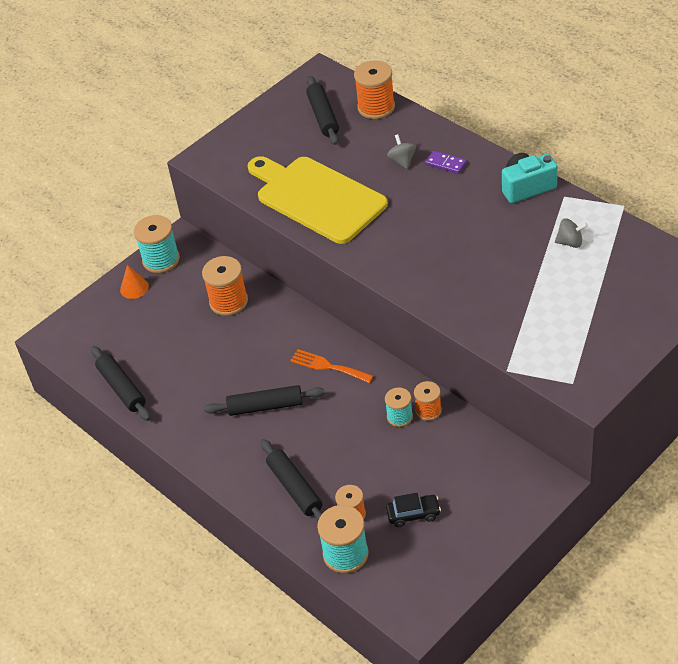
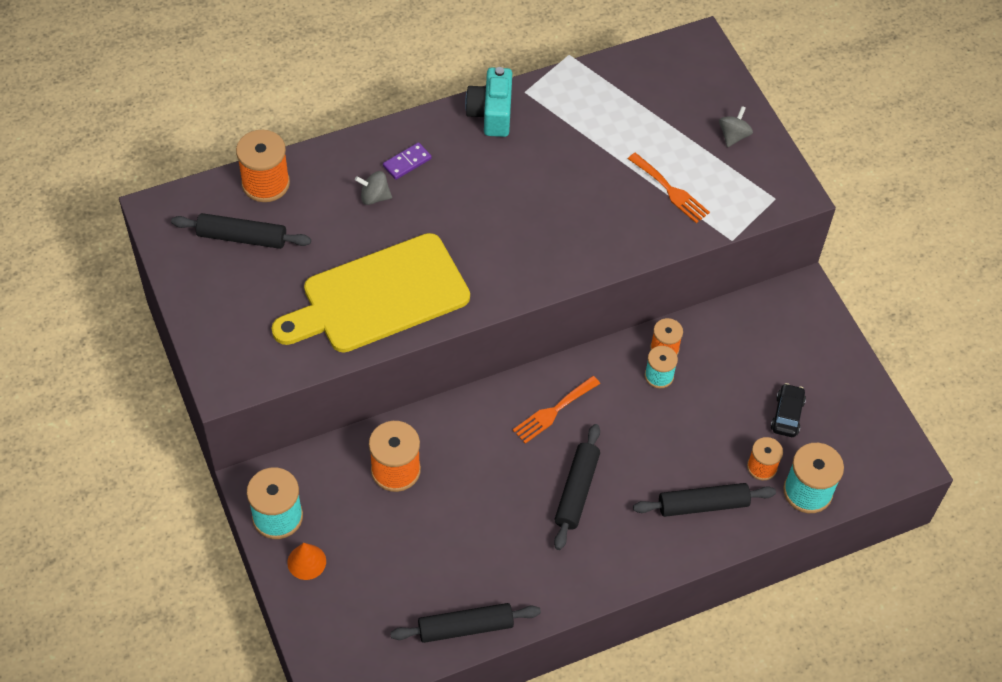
camera: 75 degrees left, 10 degrees up
(530, 314) = (670, 190): none -> orange fork
(570, 242) = (593, 117): grey spinning top -> grey spinning top (733, 136)

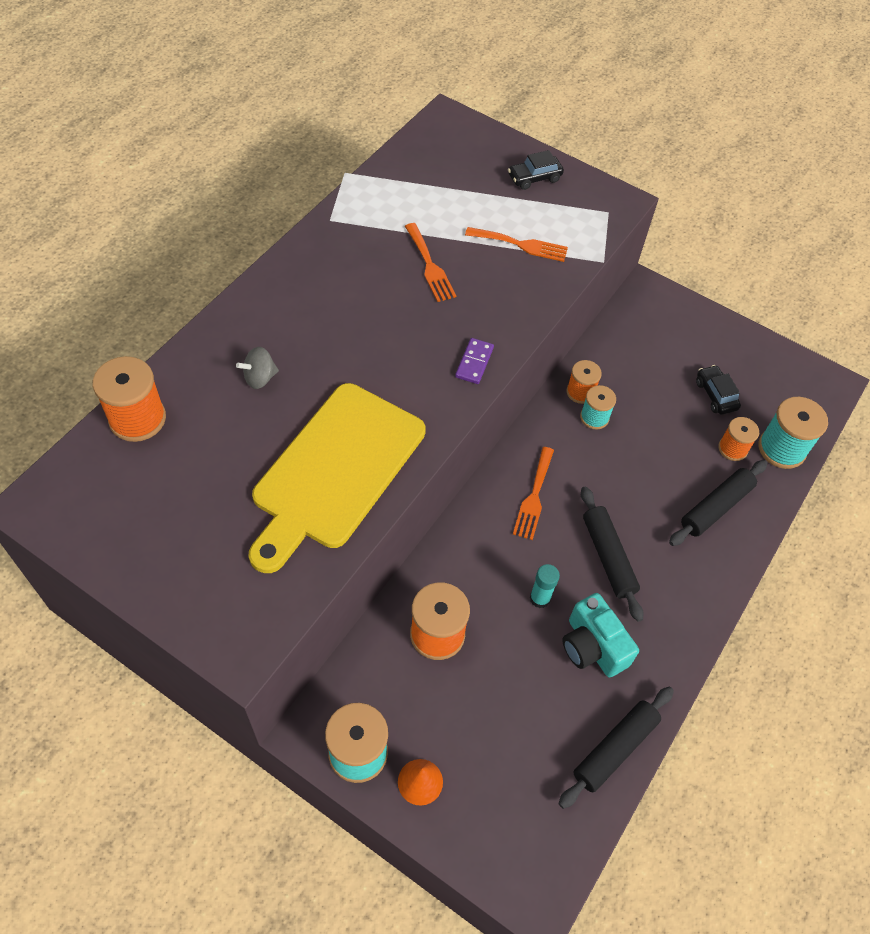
camera: 35 degrees left, 0 degrees up
(242, 237) = (150, 485): black rolling pin -> none
(407, 162) = (268, 331): purple domino -> purple domino (474, 362)
(491, 114) = (314, 252): turquoise camera -> turquoise camera (592, 646)
(495, 490) = (540, 598): none -> turquoise glue stick
(577, 171) = (430, 266): none -> orange fork
(733, 136) = (534, 178): grey spinning top -> black car

